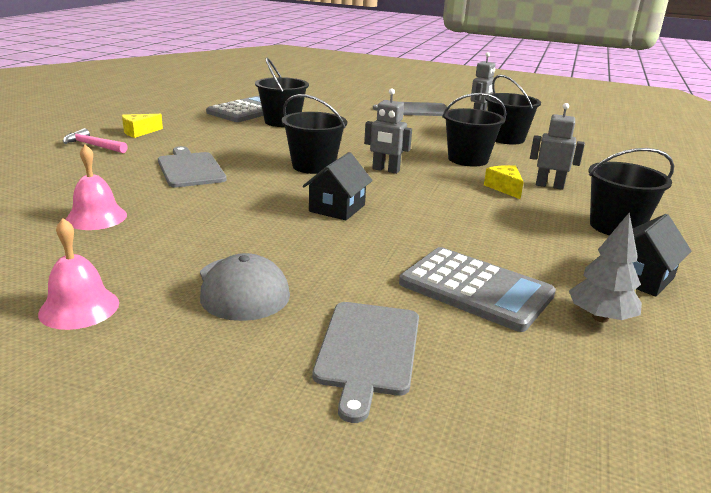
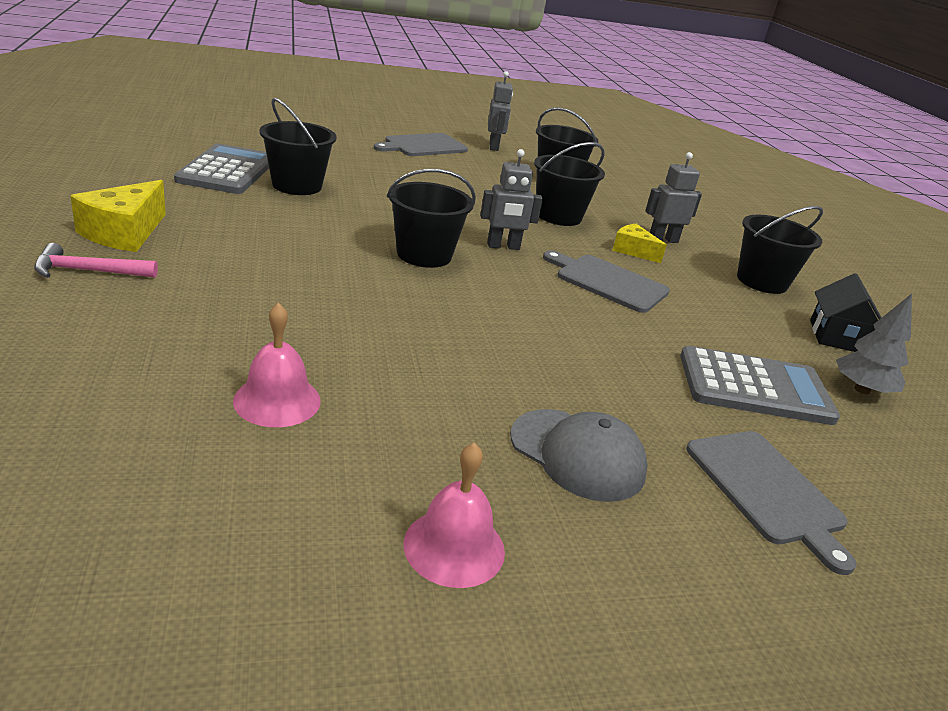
camera: 35 degrees left, 5 degrees up
(139, 132) = (124, 233): yellow cheese -> yellow cheese, size x1.58
(190, 169) = (287, 288): grey cutting board -> grey cutting board (608, 282)
(337, 208) = (525, 314): black house -> none

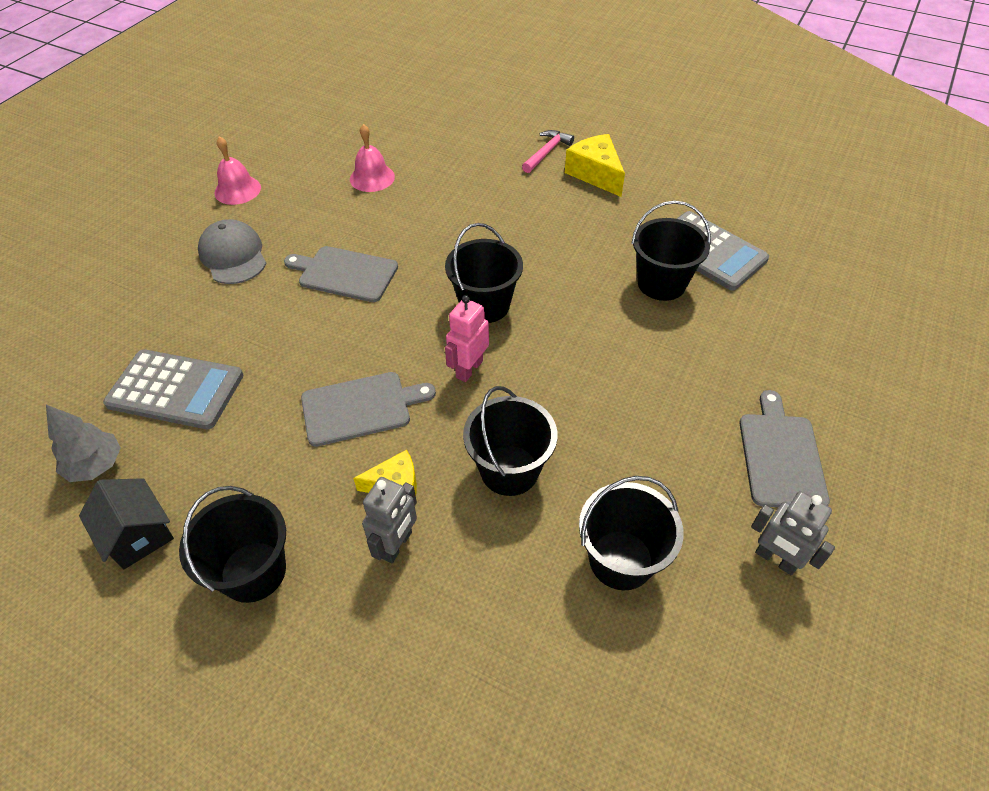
camera: 135 degrees right, 20 degrees up
(503, 246) = (469, 369): grey robot -> pink robot
(577, 454) = (233, 256): grey cap -> grey cap turned 75 degrees clockwise
(755, 387) = (176, 390): grey calculator -> grey calculator turned 120 degrees counterclockwise
(767, 490) = (129, 313): grey cutting board -> grey cutting board (345, 273)

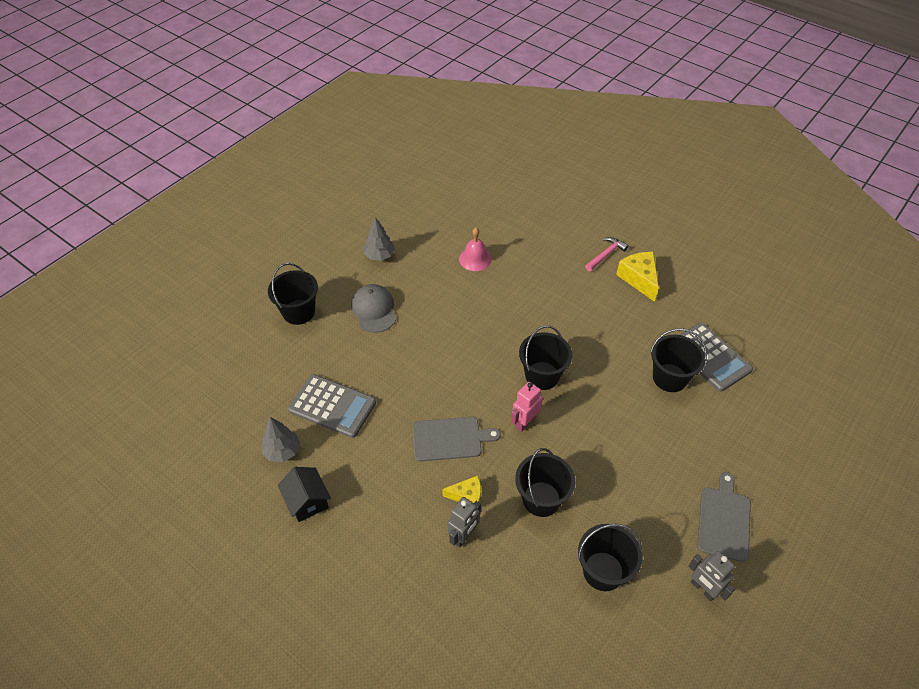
camera: 10 degrees right, 0 degrees up
(237, 190) = (379, 256): pink bell -> grey tree
(253, 571) = (375, 537): black bucket -> black bucket (298, 312)
(345, 273) = (448, 336): grey cutting board -> none

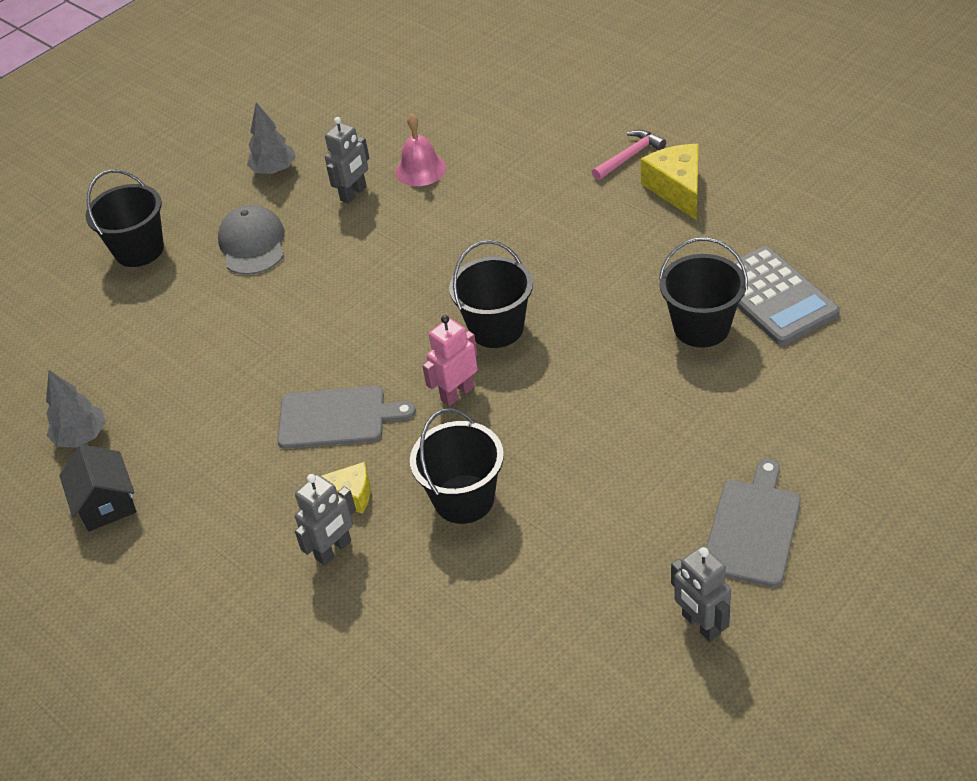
camera: 10 degrees right, 5 degrees down
(332, 406) = (167, 375): grey calculator -> none
(434, 275) = (353, 194): none -> grey robot
(603, 571) = (543, 599): black bucket -> none

